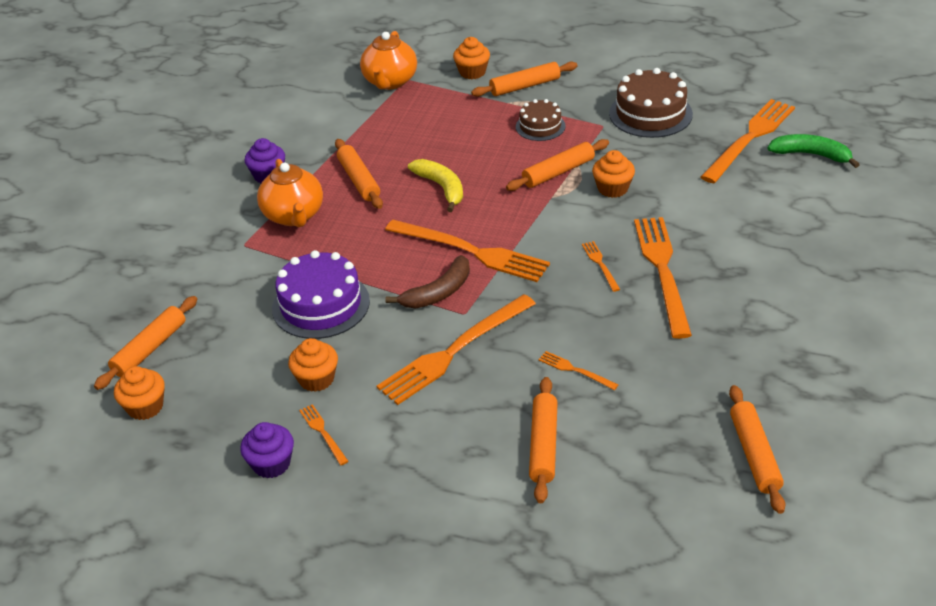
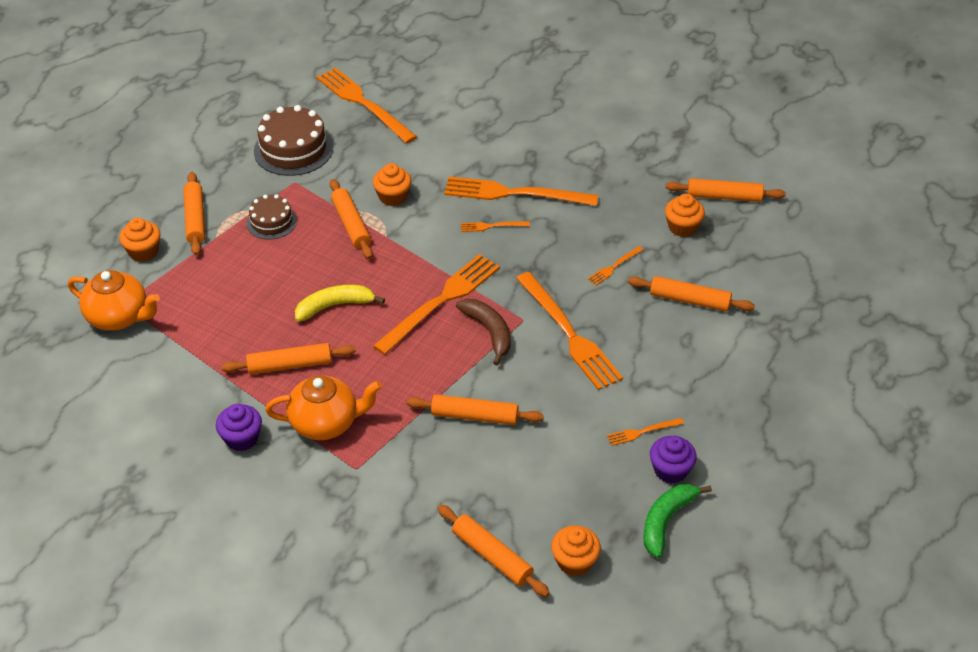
camera: 80 degrees left, 5 degrees up
(316, 379) = (575, 429): orange cupcake -> orange cupcake (682, 227)
(321, 305) = (474, 416): purple cake -> orange rolling pin
(811, 155) = (404, 79): green banana -> green banana (666, 521)

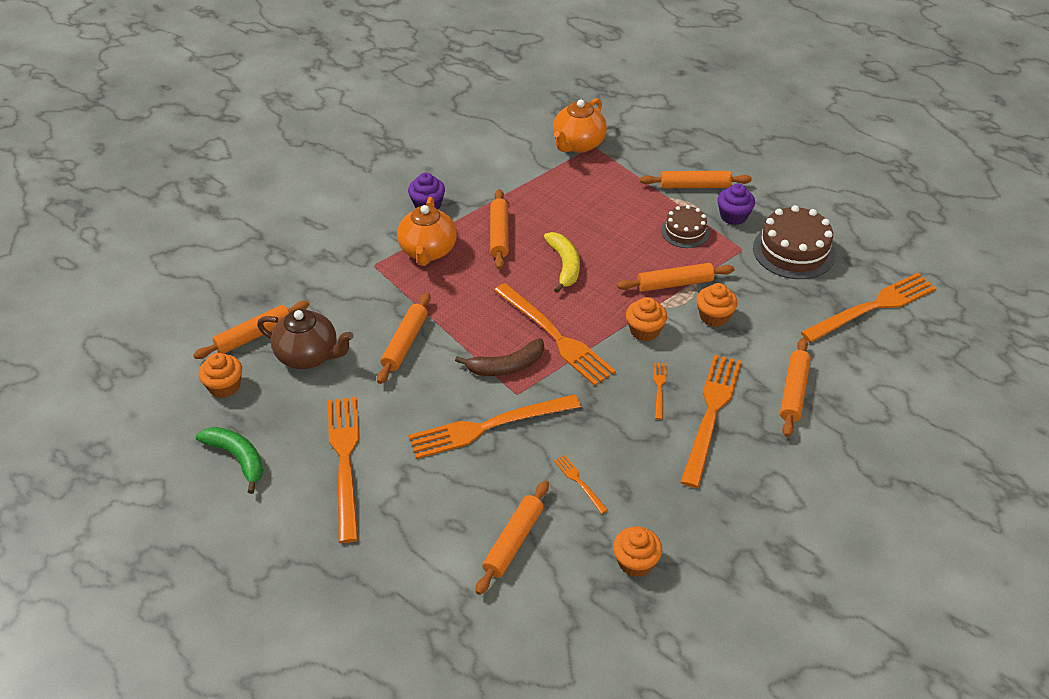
camera: 100 degrees right, 0 degrees up
(143, 251) = (655, 157): orange cupcake -> orange cupcake (644, 331)
(511, 495) = (309, 356): none -> brown teapot
(642, 432) = (345, 461): orange fork -> orange fork, size x2.28
(670, 470) = (292, 473): purple cupcake -> purple cupcake (733, 216)
(724, 196) = (687, 621): orange rolling pin -> orange rolling pin (794, 392)

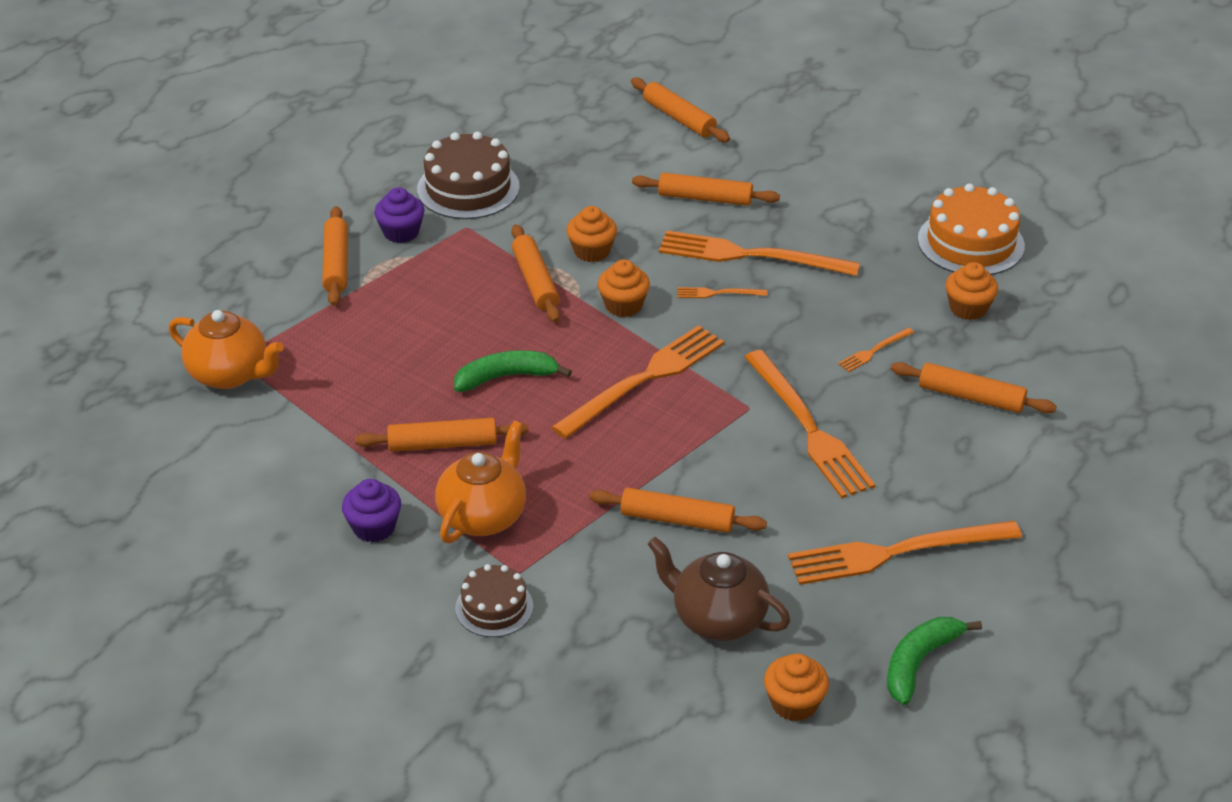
camera: 95 degrees left, 5 degrees down
(254, 336) = (686, 689): orange rolling pin -> orange rolling pin (679, 118)
(309, 356) = (717, 618): brown teapot -> brown teapot turned 75 degrees counterclockwise
(428, 251) = (483, 516): orange teapot -> orange teapot turned 60 degrees counterclockwise
(506, 366) = (704, 420): brown banana -> none
(564, 265) = (506, 377): yellow banana -> green banana
(685, 232) = (433, 272): brown cake -> brown cake (494, 607)
(737, 583) = (970, 243): none -> orange cake
(872, 307) = (563, 138): orange fork -> none

